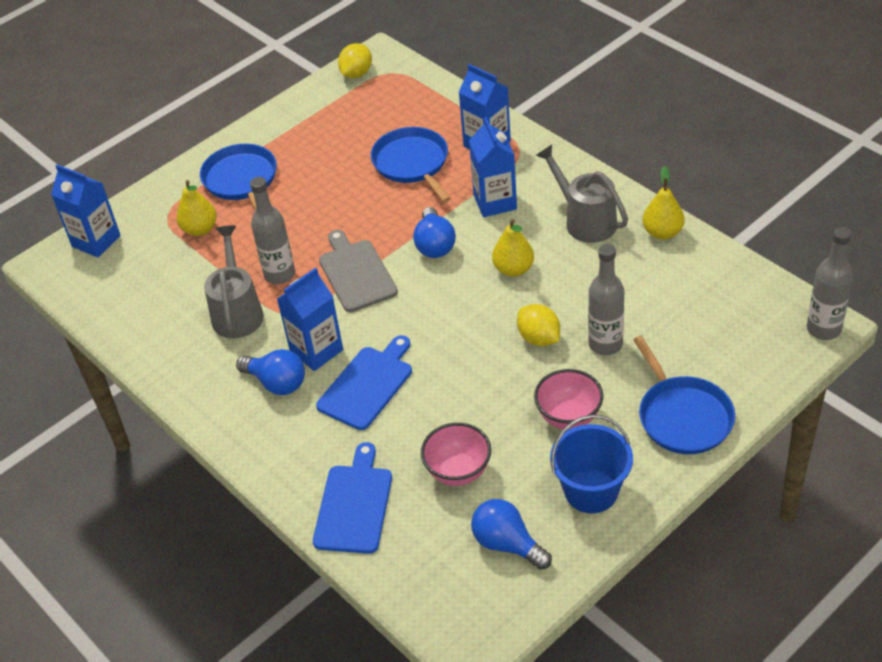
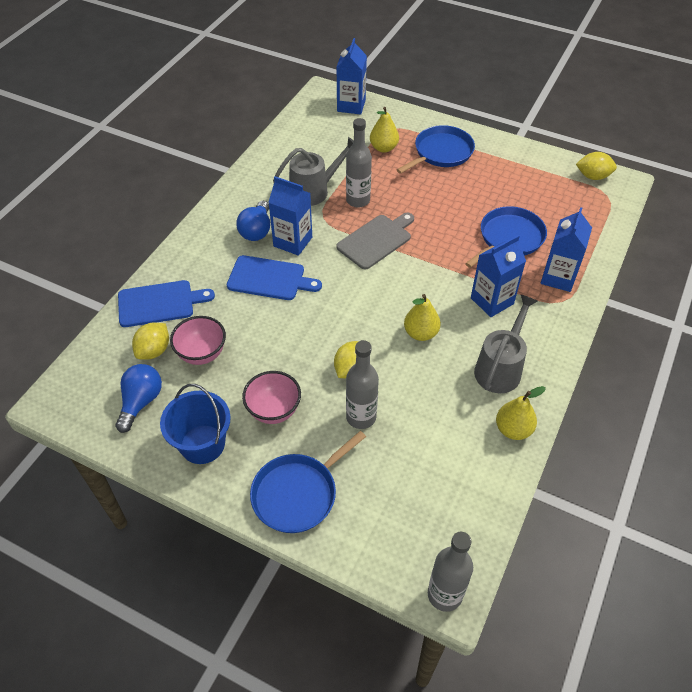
camera: 65 degrees right, 5 degrees up
(431, 521) = (154, 350): none -> yellow lemon
(434, 245) = (425, 276): blue light bulb -> none

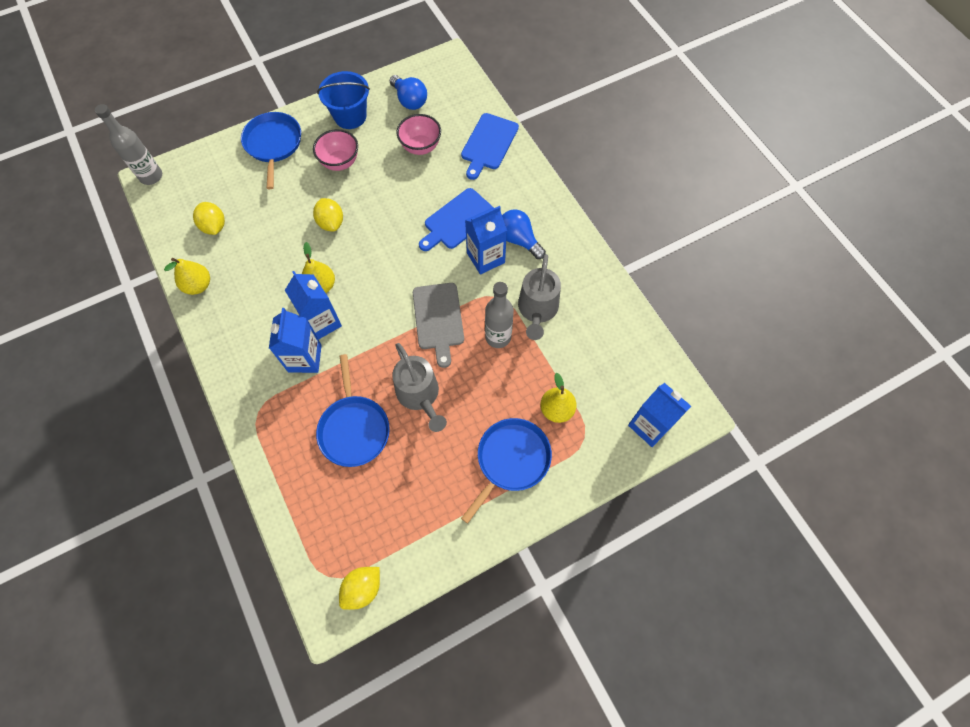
camera: 125 degrees right, 15 degrees up
(154, 350) = (446, 123): yellow lemon -> yellow lemon (214, 226)
(361, 417) = (291, 205): grey bottle -> none
(441, 152) = (511, 460): blue pan -> blue pan turned 135 degrees counterclockwise
(500, 367) = (246, 316): grey watering can -> grey watering can (420, 396)
(558, 277) = (281, 431): blue carton -> blue carton (322, 322)

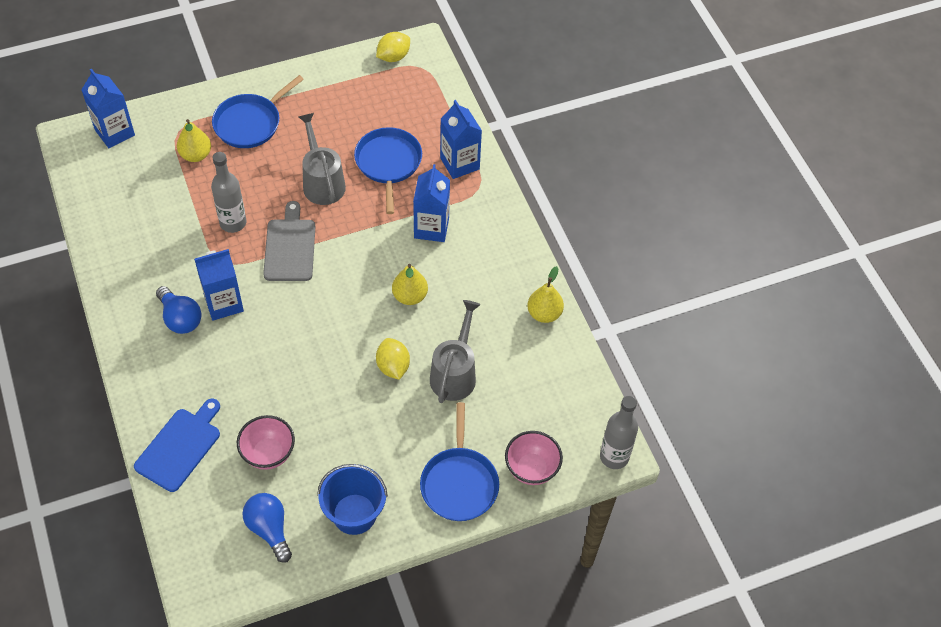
camera: 175 degrees left, 10 degrees down
(214, 226) = (530, 380): yellow lemon -> none
(322, 322) = (412, 259): blue carton -> blue carton (459, 163)
(340, 162) = (375, 445): pink bowl -> pink bowl (531, 469)
(458, 220) = (244, 350): blue cutting board -> none
(537, 310) = (184, 242): grey watering can -> grey watering can (455, 373)

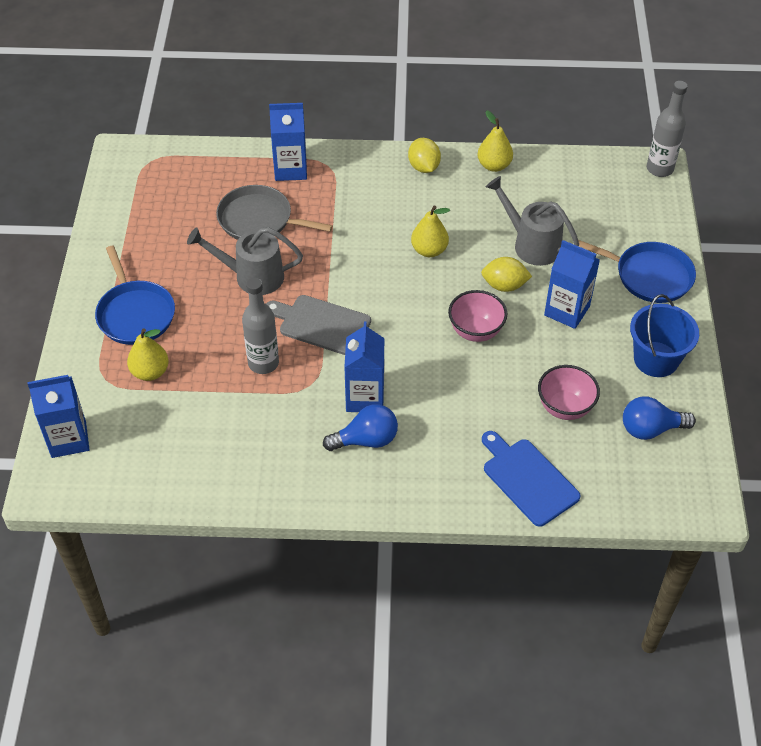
camera: 65 degrees left, 5 degrees down
(388, 163) = (259, 220): blue pan -> grey pan
(393, 57) = (122, 176): yellow lemon -> yellow lemon (423, 167)
(431, 228) = (356, 211): blue carton -> blue carton (567, 311)
(531, 469) = (652, 224): pink bowl -> pink bowl (475, 331)

